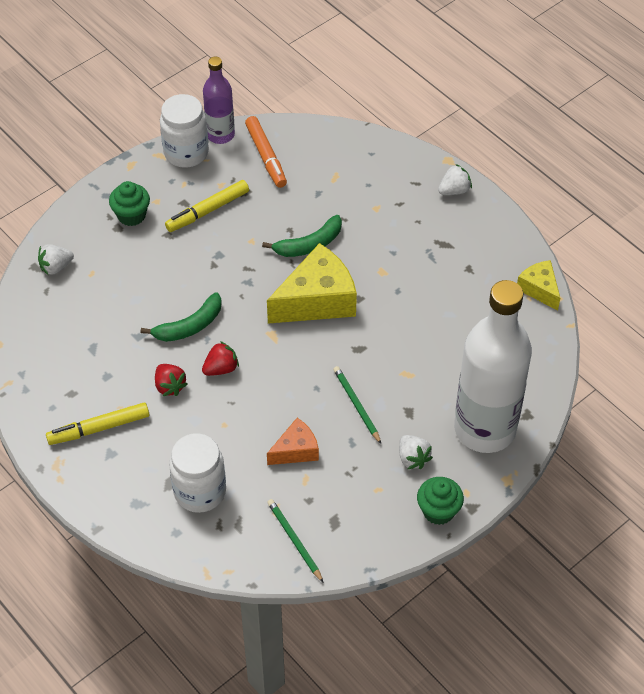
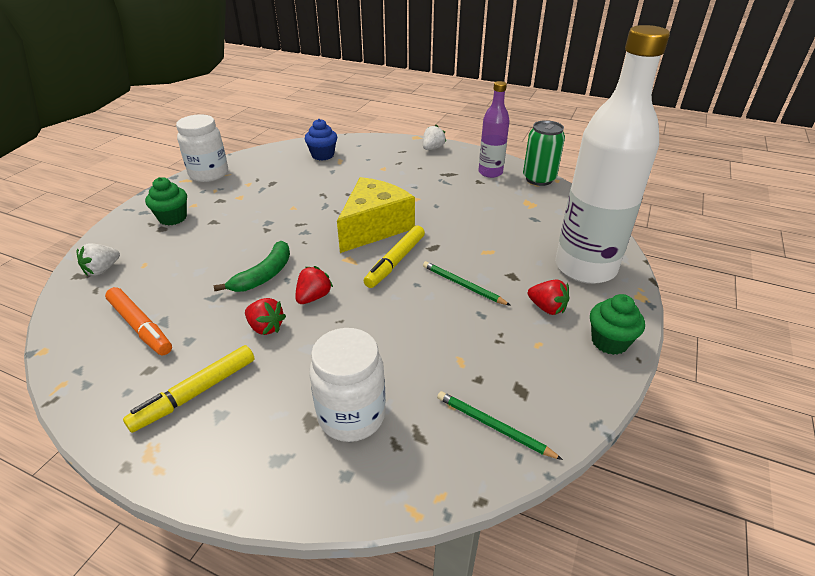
camera: 25 degrees left, 15 degrees down
(207, 211) = (244, 200): yellow marker -> yellow marker (395, 261)
(220, 135) = (234, 160): purple bottle -> purple bottle (490, 172)
(266, 156) = (278, 162): orange marker -> orange marker (140, 326)
(296, 450) = (432, 339): orange cheese -> none
(309, 244) = (344, 198): green banana -> none
(321, 160) = (322, 155): none -> blue cupcake
(413, 458) = (547, 308): white strawberry -> red strawberry
(539, 289) = (539, 179): yellow cheese -> green can

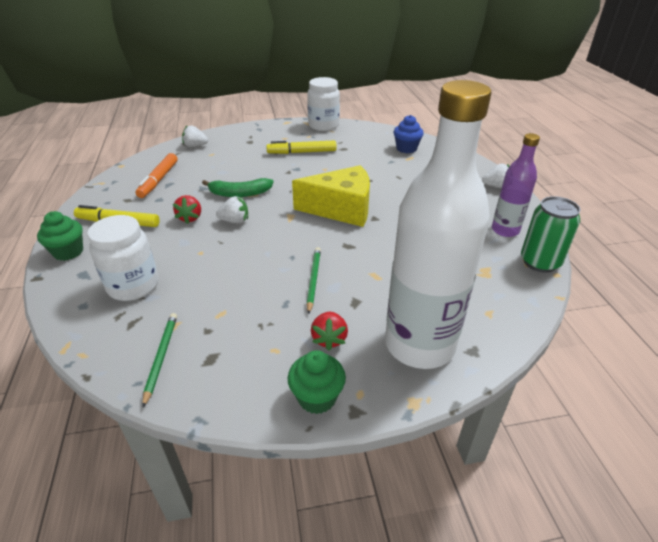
camera: 55 degrees right, 0 degrees up
(173, 218) = (263, 139): green cupcake -> green cupcake (68, 252)
(313, 297) = (235, 221): red strawberry -> white strawberry
(395, 261) = (309, 236): yellow marker -> yellow marker (302, 152)

